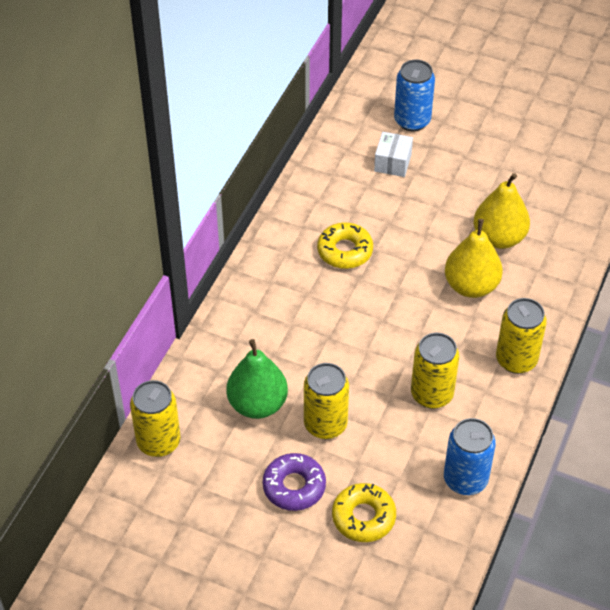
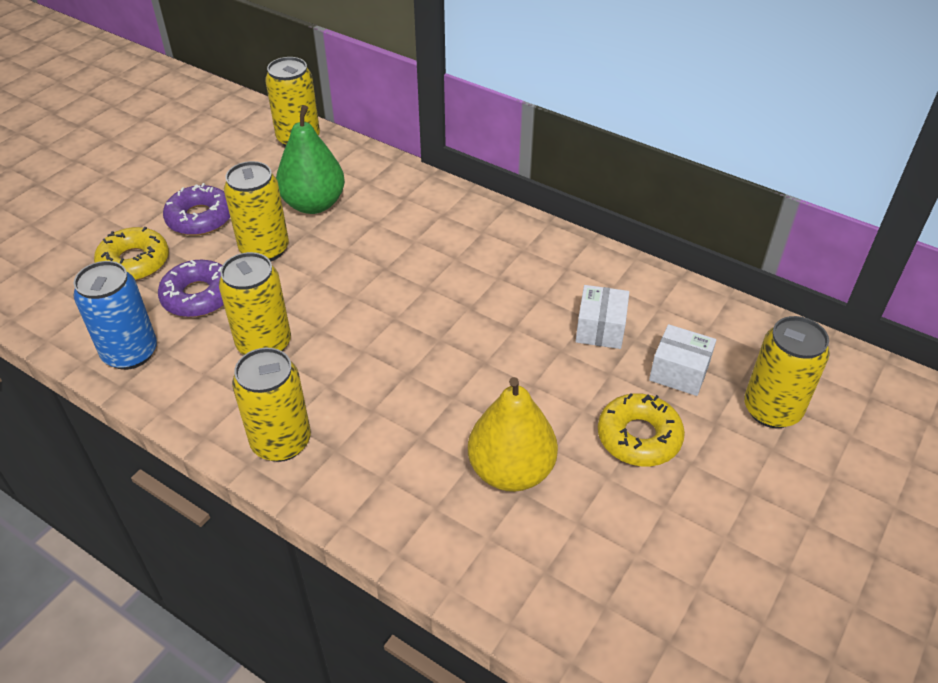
camera: 100 degrees right, 5 degrees down
(345, 251) = (517, 299): yellow donut -> yellow donut (639, 437)
(363, 203) = (600, 329): none -> white box
(392, 454) = (198, 296): none -> purple donut
(412, 121) = (771, 410): blue can -> yellow can
(471, 286) = (426, 418): yellow pear -> none

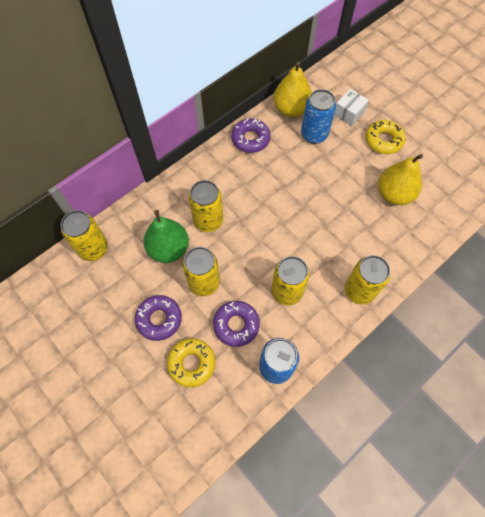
camera: 75 degrees left, 20 degrees up
(550, 250) = (250, 139): none -> purple donut
(600, 329) = (314, 134): white box -> blue can
(642, 289) = (291, 109): none -> yellow pear
(771, 410) = (377, 88): yellow can -> yellow can (208, 221)

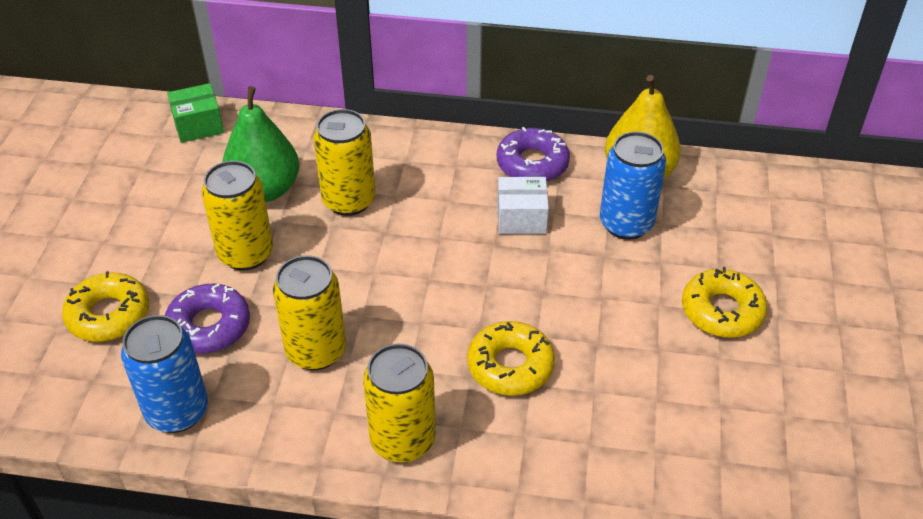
camera: 50 degrees right, 20 degrees down
(93, 249) = (198, 125): yellow can -> green box
(159, 319) = (149, 243): purple donut -> none
(349, 113) = (718, 240): white box -> white box (521, 218)
(352, 227) = (510, 366): none -> yellow donut
(394, 194) = (634, 383): yellow pear -> none

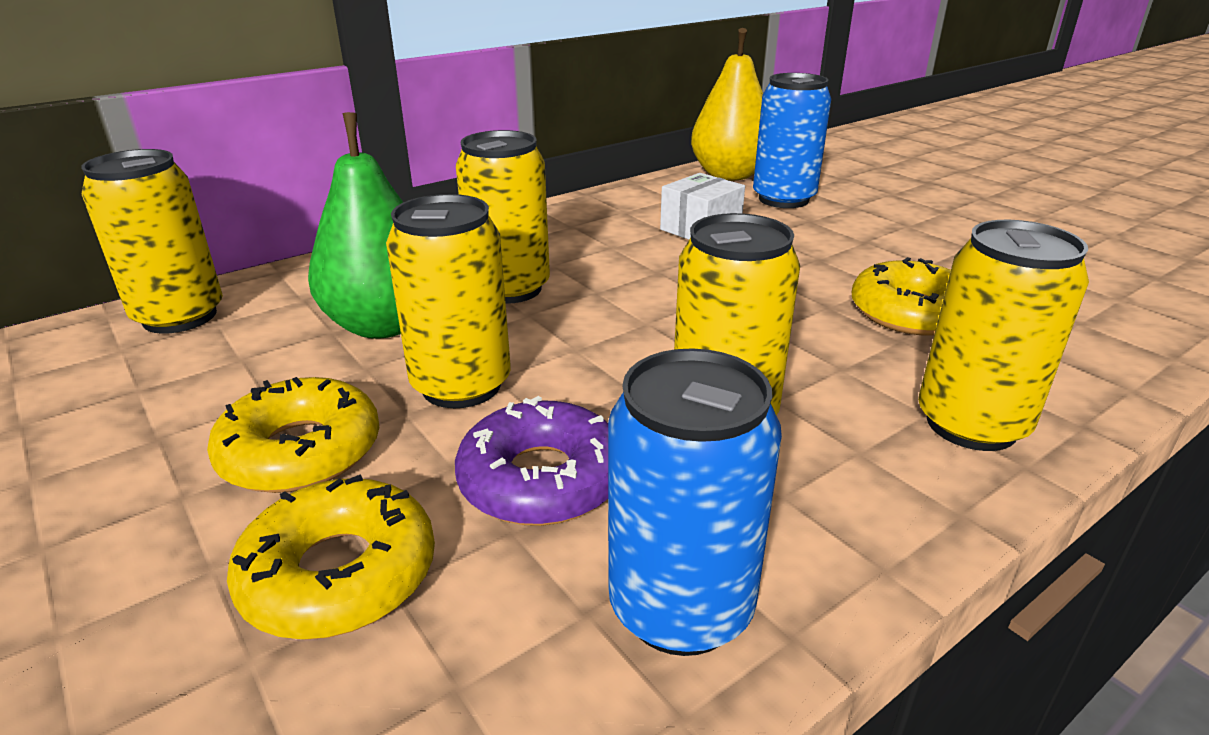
camera: 45 degrees left, 15 degrees down
(198, 125) = (180, 317): green box -> yellow can
(532, 163) = (638, 200): purple donut -> none
(722, 311) = (949, 209): yellow donut -> yellow donut (301, 451)

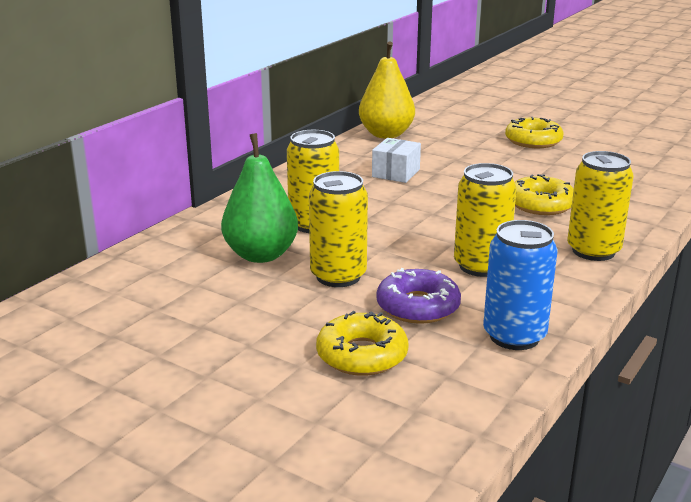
camera: 20 degrees left, 5 degrees down
(180, 317) = (126, 271): yellow can -> none
(301, 451) = (287, 318): yellow donut -> yellow donut (533, 141)
(783, 199) = (431, 147): blue can -> none

